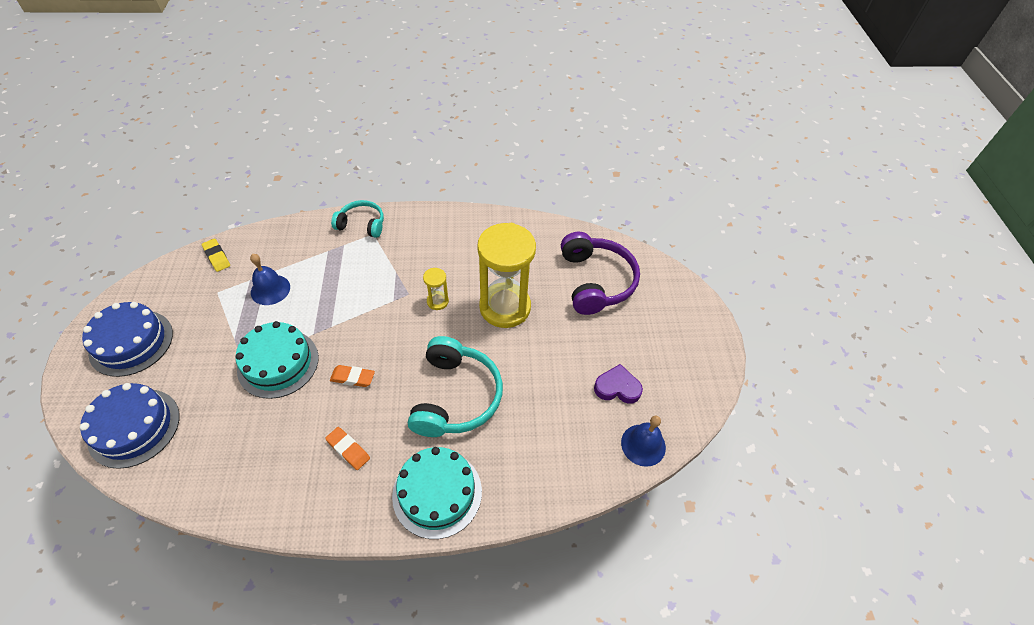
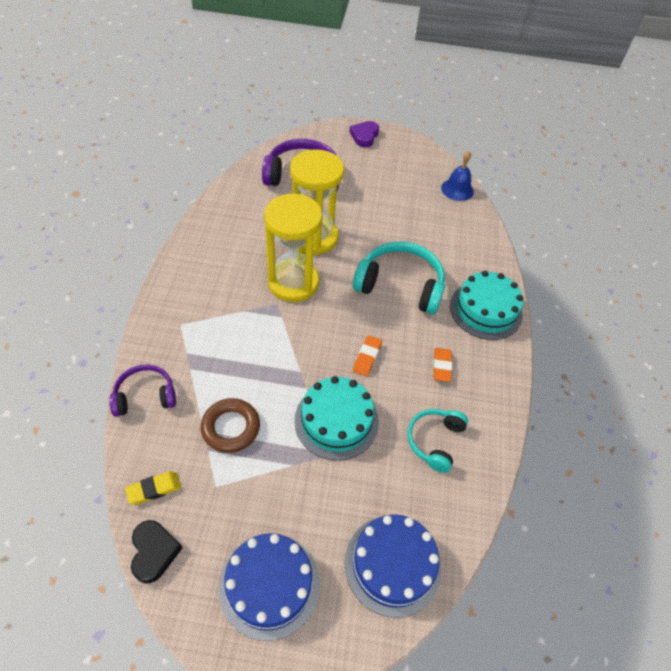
camera: 80 degrees left, 0 degrees up
(167, 269) = (154, 552): none -> black heart
(270, 289) = (231, 427): blue bell -> brown ring
(299, 231) = (145, 396): none -> purple headphones
(348, 449) = (441, 366): orange eraser -> orange eraser turned 45 degrees counterclockwise
(362, 224) = (161, 333): turquoise headphones -> turquoise headphones (435, 441)
(437, 301) = (293, 283): yellow hourglass -> yellow hourglass, size x2.35
(617, 387) = (409, 190): purple heart -> purple heart (364, 136)

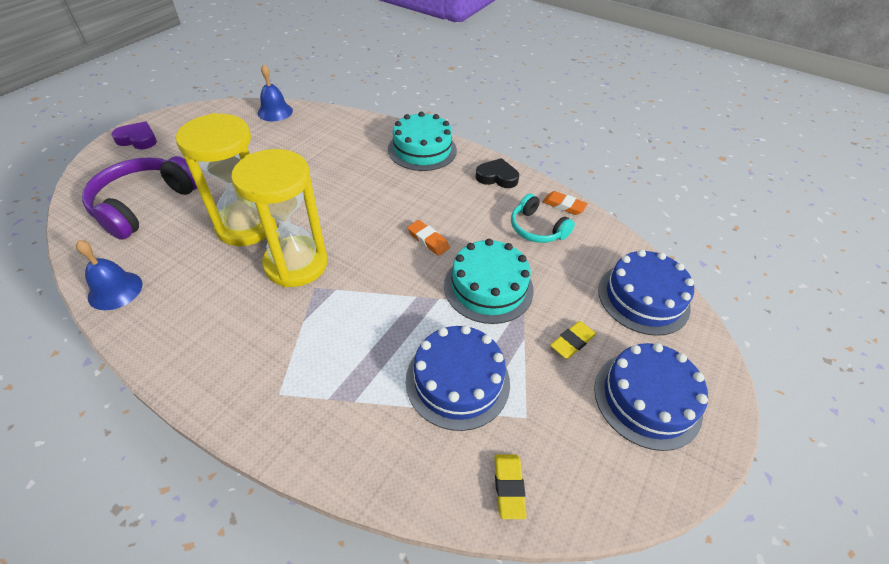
camera: 65 degrees left, 5 degrees down
(145, 396) = (369, 465): purple headphones -> none
(154, 552) = (589, 507): black heart -> black heart (497, 177)
(224, 205) = (115, 290): none -> blue bell
(231, 427) = (457, 381): brown ring -> blue cake
(306, 506) = (572, 342): none -> yellow eraser
(364, 136) = (138, 139): purple heart -> purple heart turned 150 degrees clockwise
(400, 285) = (359, 188): turquoise headphones -> none
(441, 366) = (465, 196): orange eraser -> orange eraser (564, 205)

